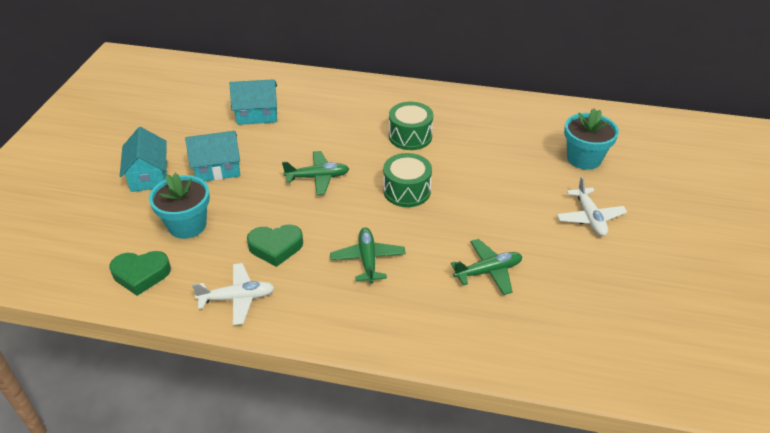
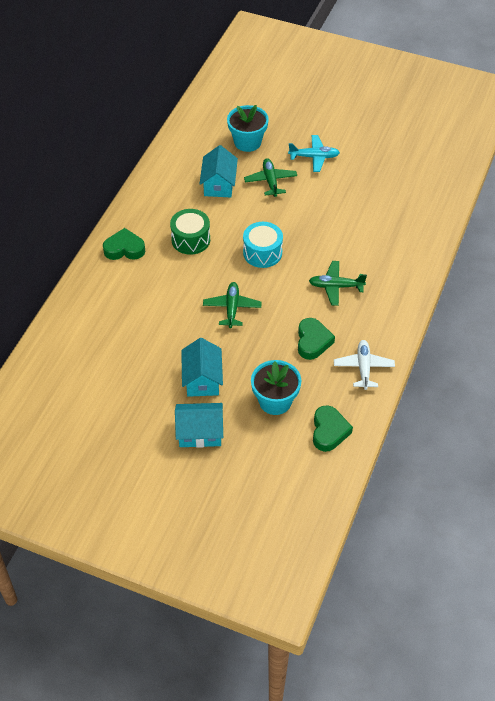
camera: 80 degrees left, 10 degrees up
(257, 114) = (124, 347): turquoise house -> turquoise house (219, 184)
(384, 97) = (124, 249): none -> green heart
(407, 191) = (262, 253): green drum -> turquoise drum
(488, 271) = (358, 222): green plane -> green plane (270, 181)
(589, 217) = (314, 157): white plane -> turquoise plane

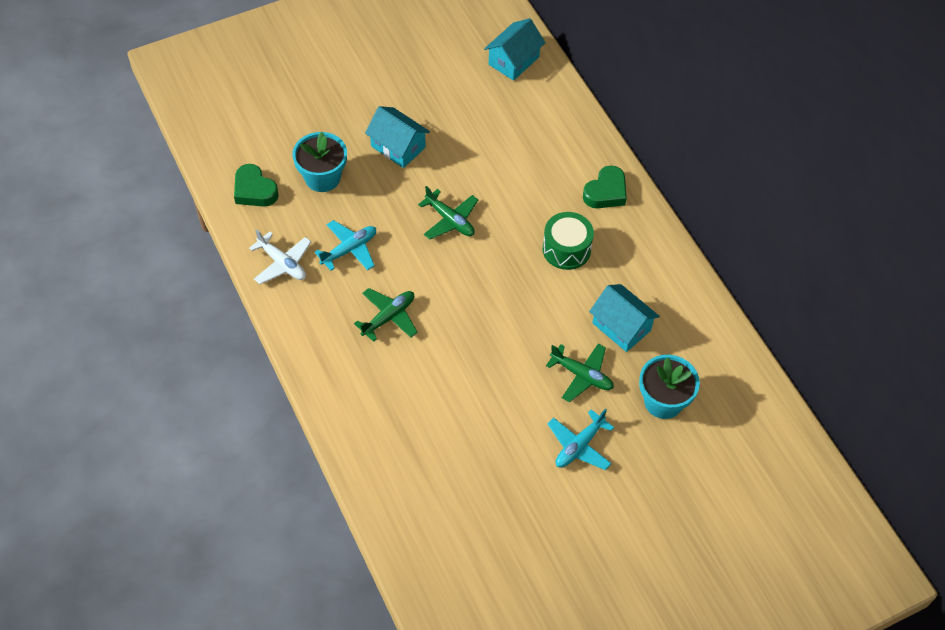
camera: 130 degrees right, 5 degrees up
(200, 433) = (350, 110): turquoise house -> turquoise house (513, 60)
(262, 253) = (491, 292): turquoise drum -> none
(313, 341) = (349, 249): green heart -> turquoise plane

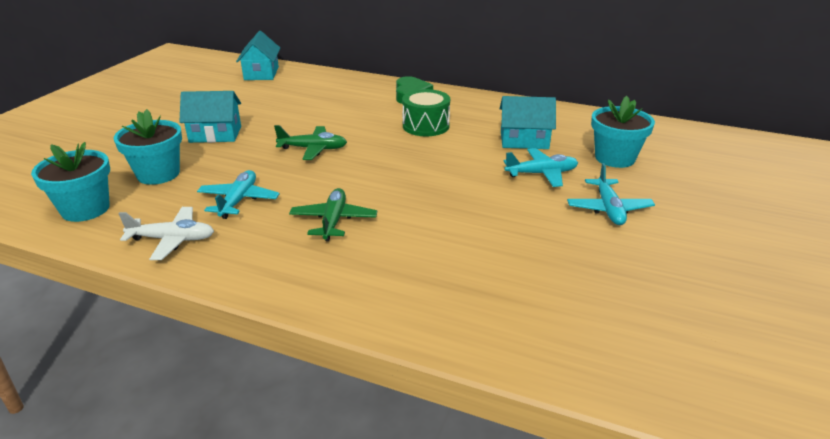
camera: 40 degrees left, 25 degrees down
(254, 190) = (85, 209): green heart -> turquoise flower pot
(582, 375) = (541, 174): green plane -> turquoise plane

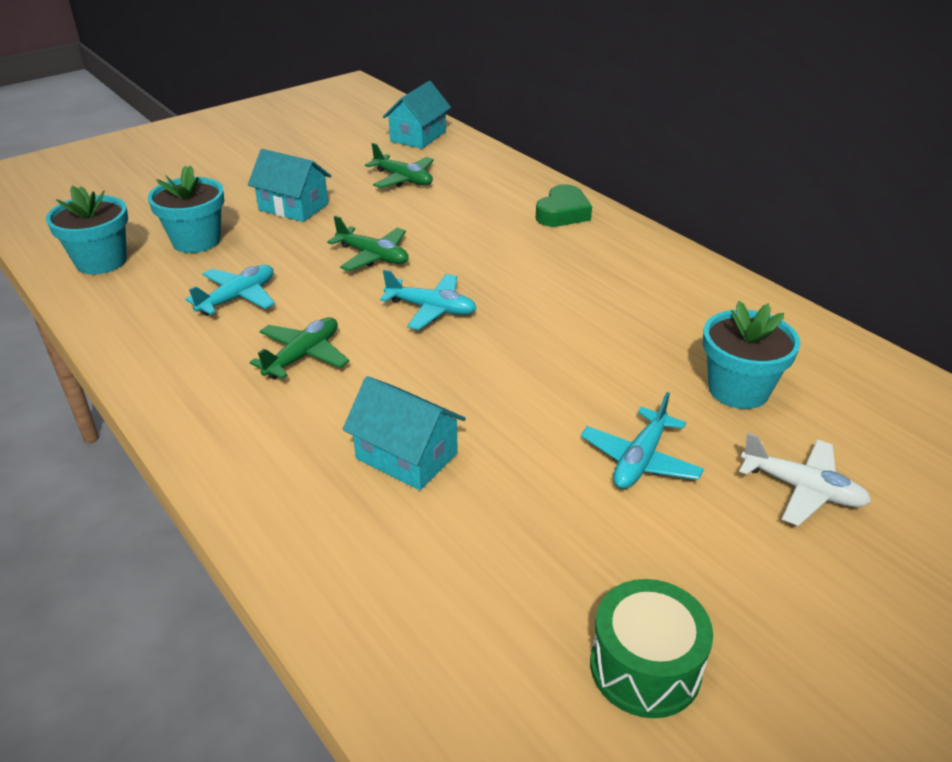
camera: 30 degrees right, 5 degrees up
(172, 239) = (139, 322): white plane -> white plane (802, 489)
(280, 100) = (403, 179): none -> green plane
(426, 126) = (534, 263): green drum -> green drum (645, 667)
(524, 140) = (639, 322): turquoise house -> turquoise house (406, 456)
(541, 174) = (607, 378): turquoise plane -> turquoise plane (431, 309)

